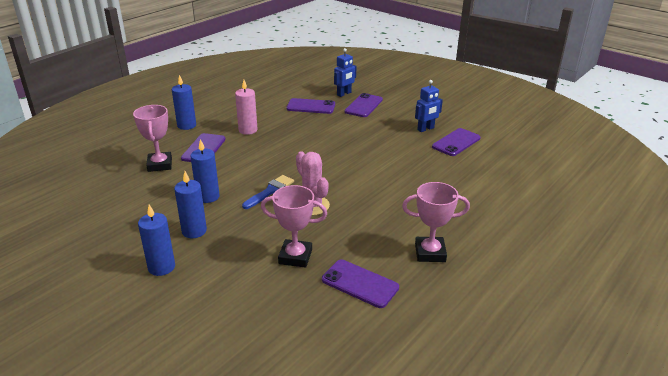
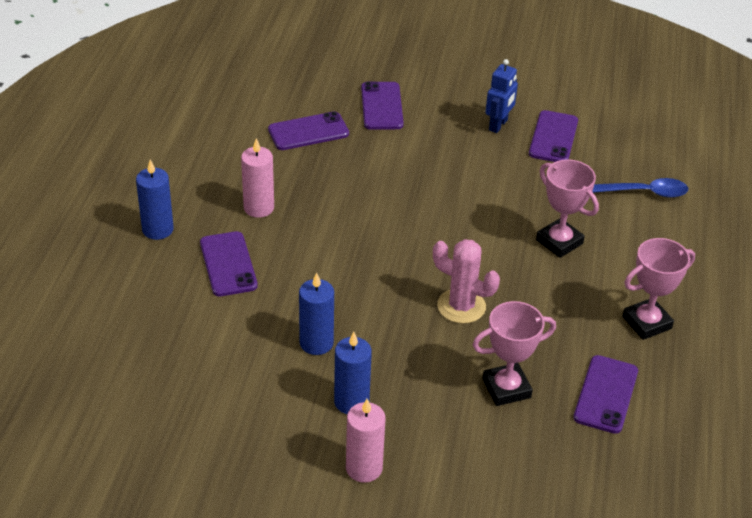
camera: 30 degrees left, 10 degrees up
(160, 165) = (193, 315): pink trophy -> pink trophy (559, 242)
(161, 267) = (364, 468): blue candle -> pink candle
(270, 191) = (389, 304): blue brush -> none
(344, 94) = (334, 90): blue robot -> none
(360, 283) = (605, 394): purple phone -> purple phone turned 75 degrees counterclockwise
(493, 183) = (642, 192): none -> blue spoon

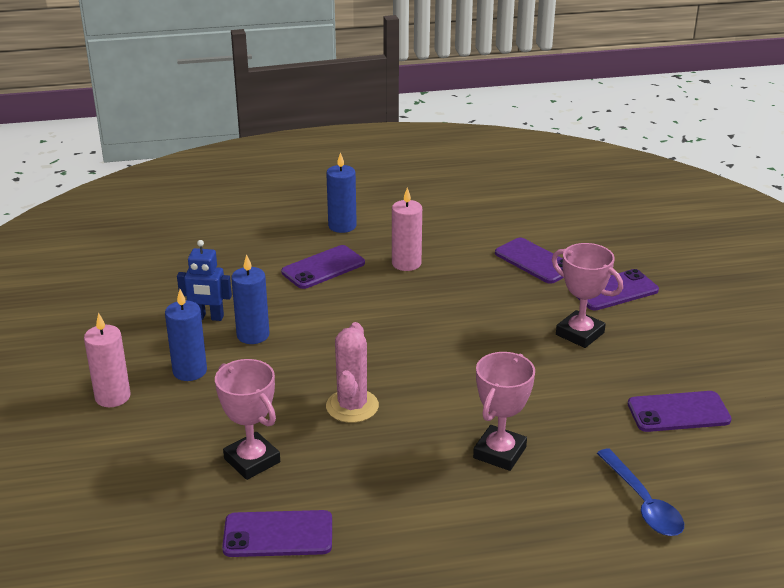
camera: 70 degrees right, 10 degrees down
(498, 125) = (660, 369): blue robot -> blue robot (208, 317)
(646, 322) = (411, 547): pink trophy -> pink trophy (580, 334)

